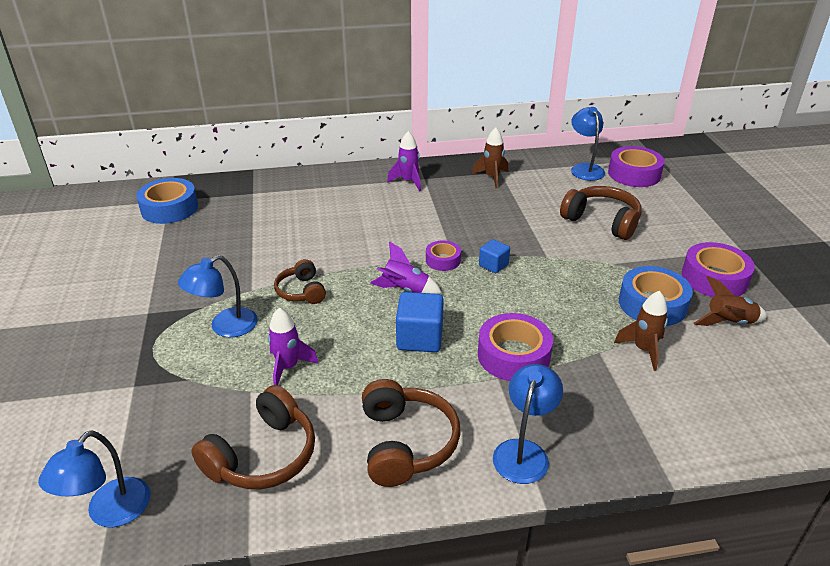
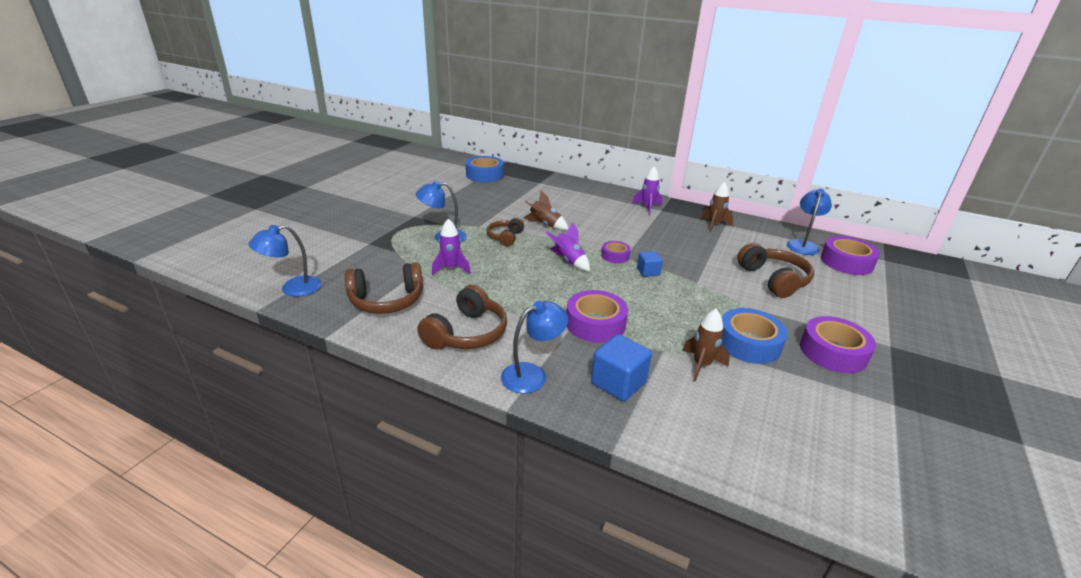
camera: 35 degrees right, 5 degrees down
(419, 338) = (545, 288): blue cube -> blue cube (618, 383)
(729, 322) = (806, 384): brown rocket -> brown rocket (545, 225)

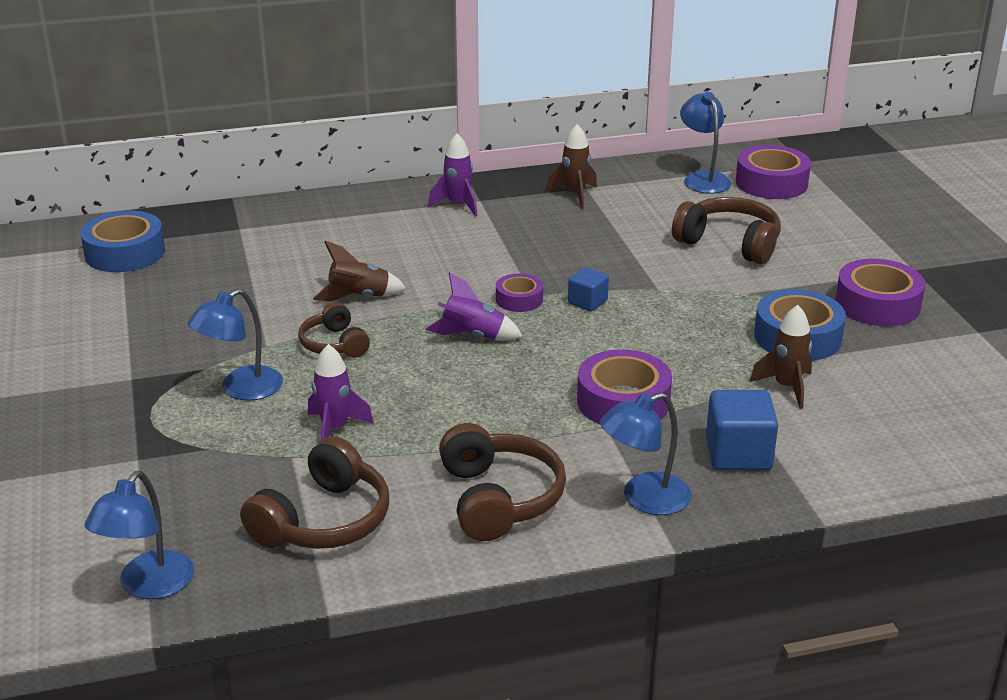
camera: 40 degrees left, 0 degrees up
(532, 374) = (644, 499): blue lamp -> blue lamp turned 135 degrees counterclockwise

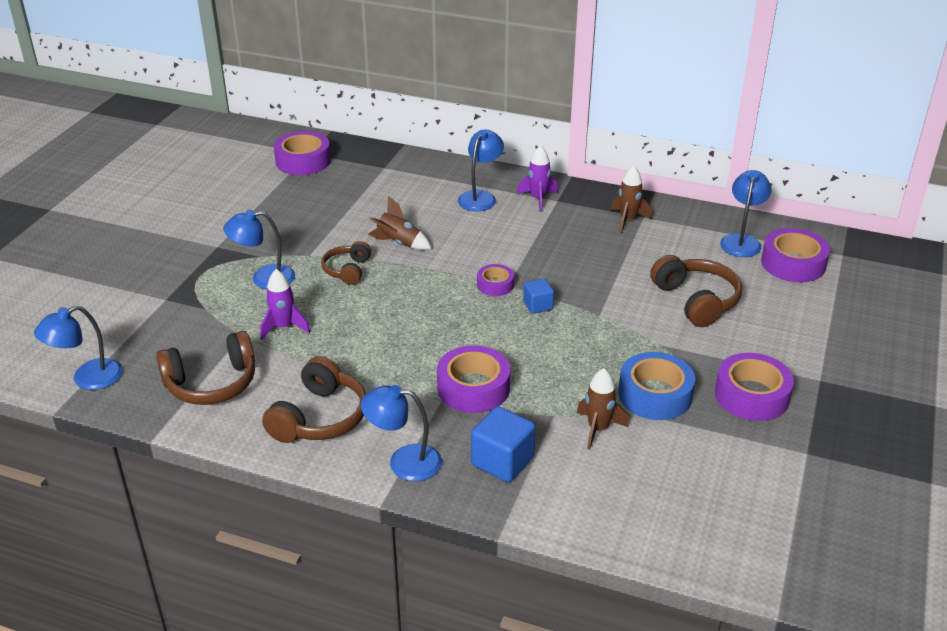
camera: 35 degrees right, 5 degrees up
(125, 253) = (303, 161): blue tape -> purple tape
(392, 222) = (480, 197): none -> blue lamp
(473, 336) = (435, 299): purple rocket -> none

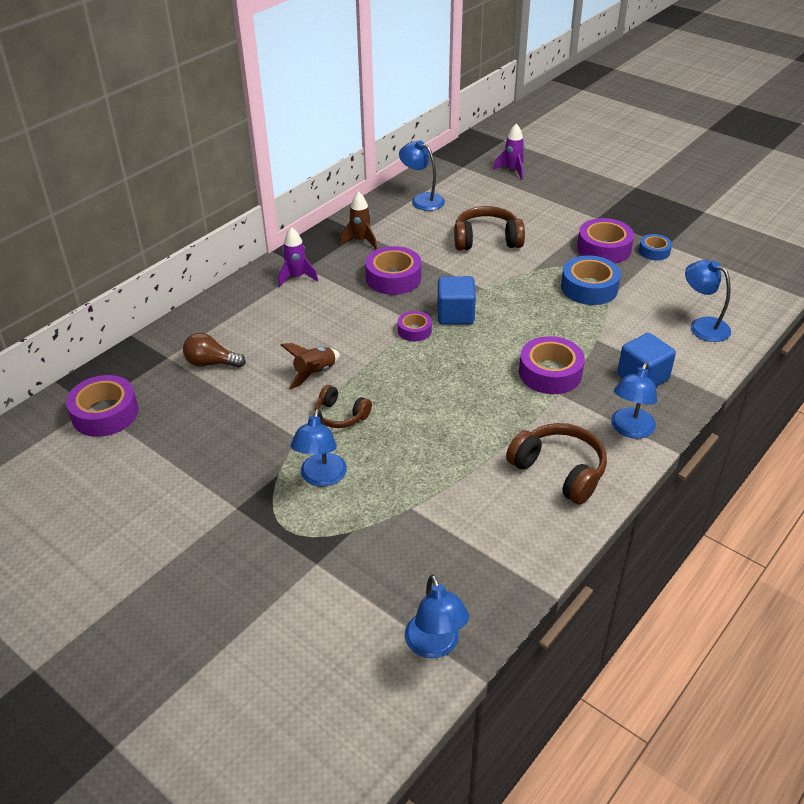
camera: 70 degrees left, 5 degrees up
(212, 383) = (482, 540): brown headphones -> none
(284, 327) = (414, 475): purple rocket -> purple rocket (512, 170)
(387, 189) = (211, 363): none -> brown light bulb
(480, 197) = (269, 308): blue lamp -> blue lamp (702, 326)
(538, 305) = (455, 315): blue cube -> blue cube, size x1.68
(598, 429) = (619, 323): brown rocket -> none
(780, 442) = (654, 251): none -> blue tape
(793, 263) = (463, 188): purple tape -> purple tape (393, 278)

